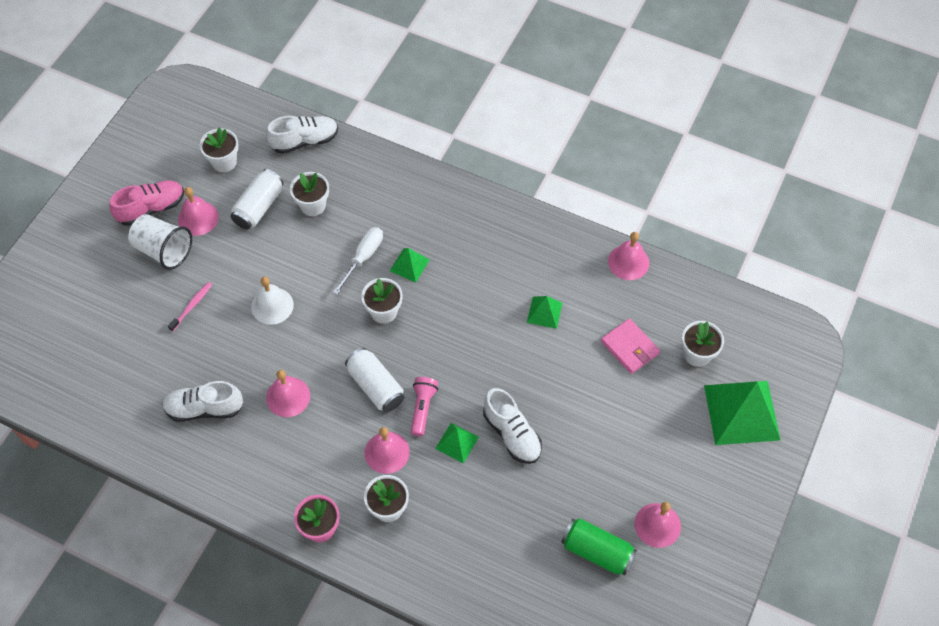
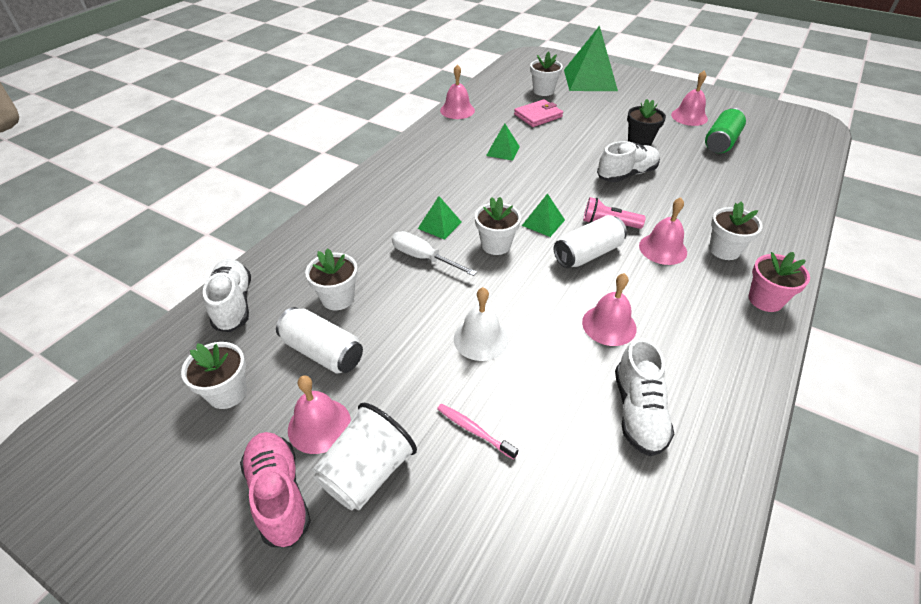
camera: 85 degrees left, 15 degrees down
(457, 442) = (642, 204): green pyramid -> green pyramid (543, 222)
(584, 456) = (639, 141): none -> black flower pot

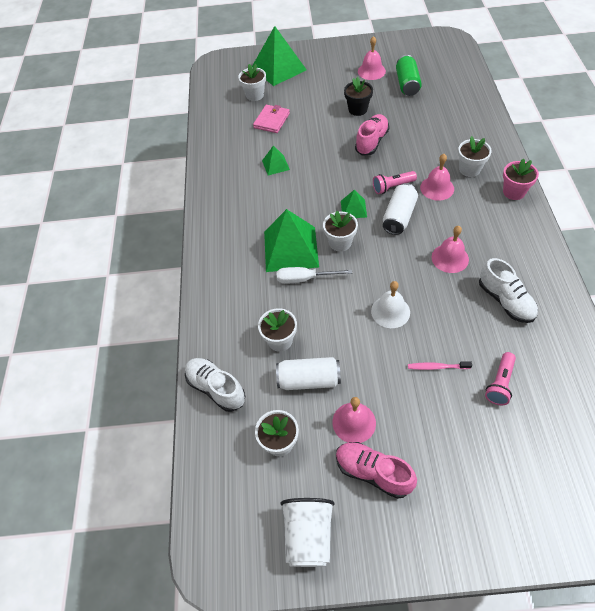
camera: 30 degrees left, 10 degrees up
(367, 473) = (406, 428): white cup -> white cup (308, 536)
(439, 225) = (291, 248): green pyramid -> green pyramid, size x2.04
(457, 110) = (208, 145): pink bell -> none
(535, 504) = (500, 383): none -> pink flashlight
(626, 174) = (371, 142): white shoe -> pink shoe

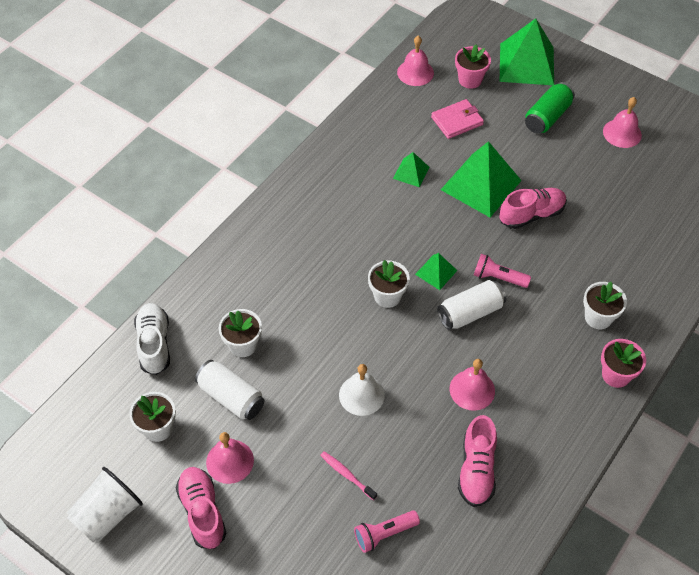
camera: 35 degrees right, 0 degrees up
(255, 95) = (470, 80): white flower pot -> pink flower pot
(291, 248) = (338, 268): green pyramid -> green pyramid (481, 185)
(304, 279) = (320, 306): white screwdriver -> none
(357, 109) = (557, 168): black flower pot -> none
(407, 84) = (644, 175): green can -> green can (547, 117)
(437, 188) = (541, 312): pink bell -> pink bell (415, 72)
(505, 301) = (476, 470): white shoe -> pink shoe

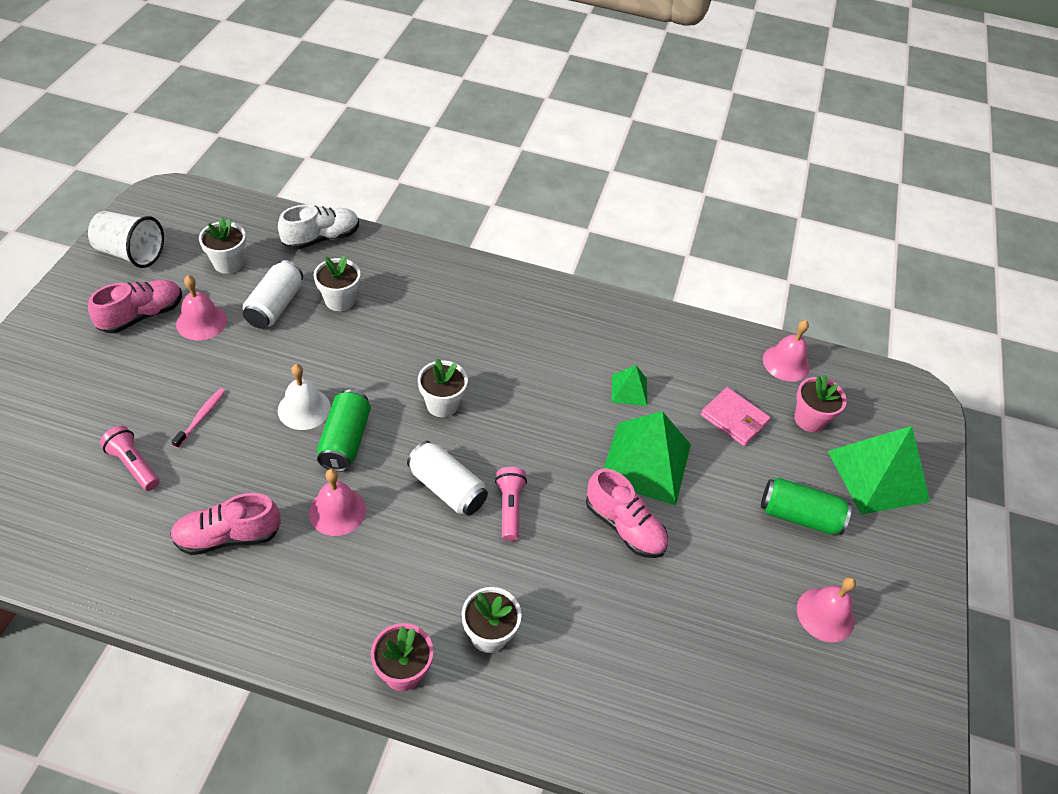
camera: 65 degrees right, 5 degrees down
(404, 371) = (345, 440): none -> green can
(436, 272) = (493, 443): green pyramid -> none

